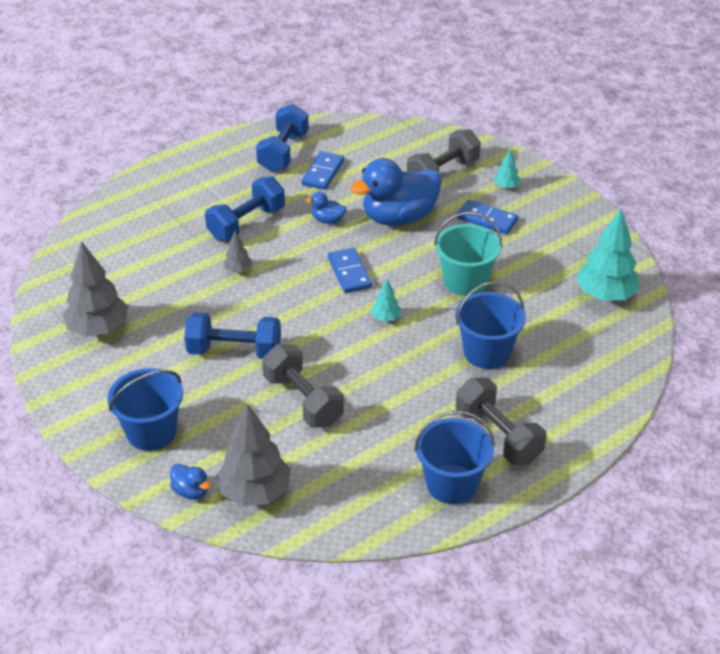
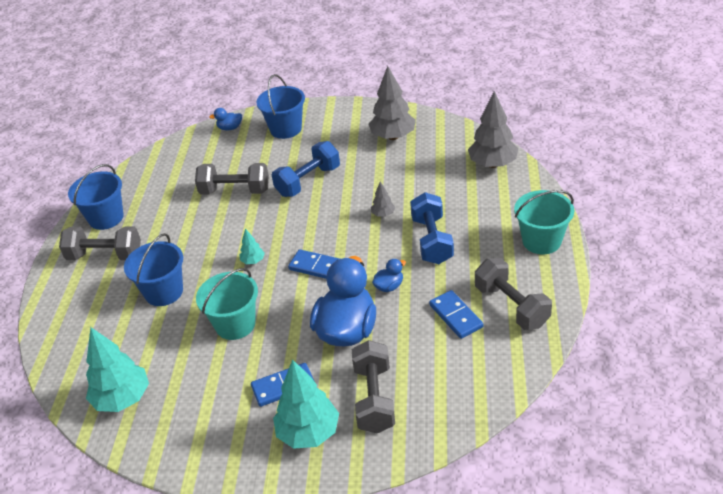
camera: 135 degrees right, 0 degrees up
(189, 167) = (541, 241): none -> turquoise bucket
(255, 492) = (200, 148): grey tree -> grey tree (492, 164)
(283, 152) = (511, 306): blue dumbbell -> grey dumbbell
(506, 187) = (308, 433): turquoise tree -> turquoise tree, size x2.12

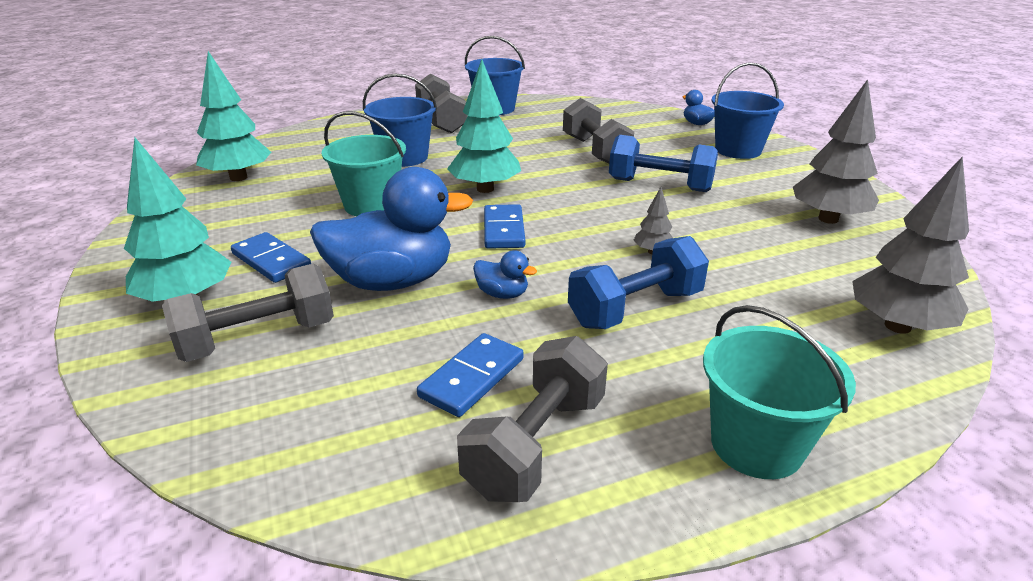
camera: 60 degrees right, 10 degrees down
(253, 261) = (485, 189): turquoise tree -> turquoise tree, size x2.12

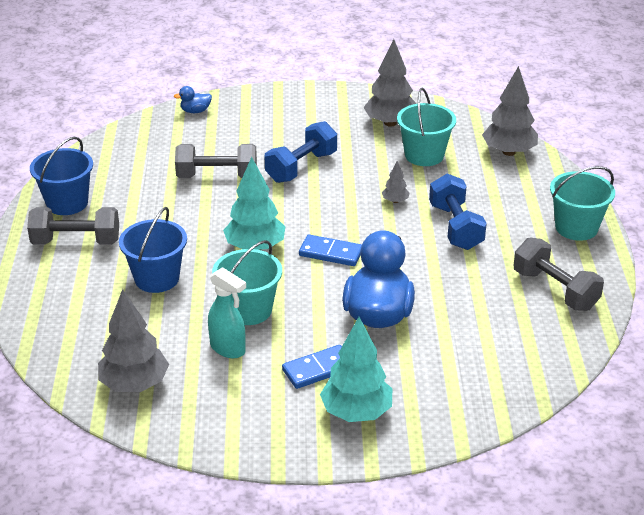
camera: 70 degrees left, 5 degrees up
(238, 177) = (135, 384): turquoise tree -> grey tree
(258, 338) = (422, 379): grey dumbbell -> none
(300, 207) = (228, 349): none -> turquoise spray bottle
(472, 377) = (496, 300): blue domino -> none
(502, 294) = (416, 272): blue duck -> none
(738, 150) = (263, 113): blue bucket -> none
(786, 254) = (424, 155): none -> turquoise bucket

